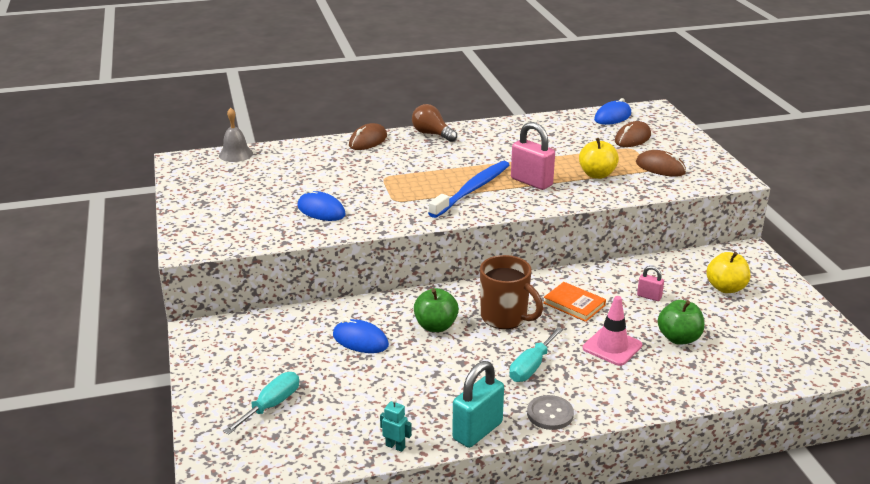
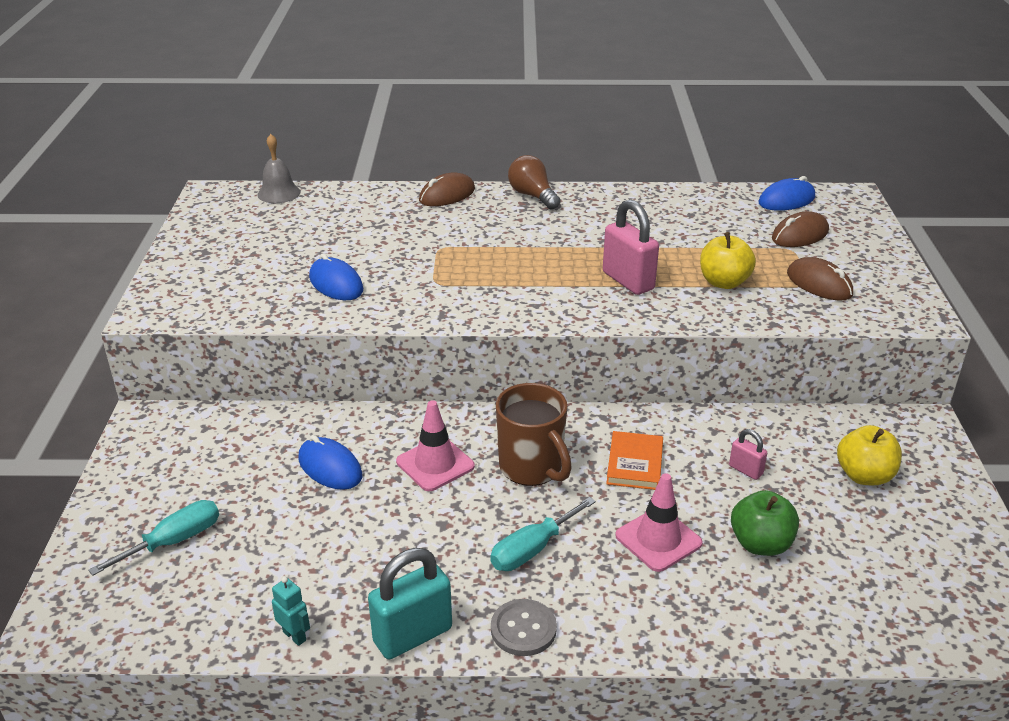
camera: 15 degrees right, 5 degrees up
(436, 326) = (435, 464): green apple -> pink traffic cone
(472, 190) = (543, 281): blue toothbrush -> none
(574, 304) = (634, 464): orange book -> orange book turned 45 degrees clockwise

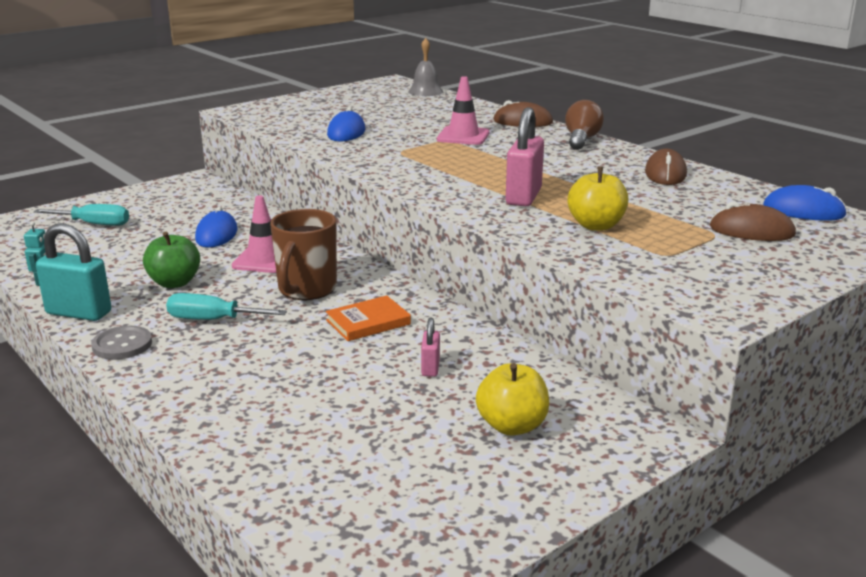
camera: 50 degrees right, 10 degrees down
(658, 539) = (284, 360): pink traffic cone -> pink traffic cone (463, 136)
(760, 544) = (337, 404): green apple -> green apple (174, 283)
(819, 284) = (680, 259): brown mouse -> brown mouse (665, 173)

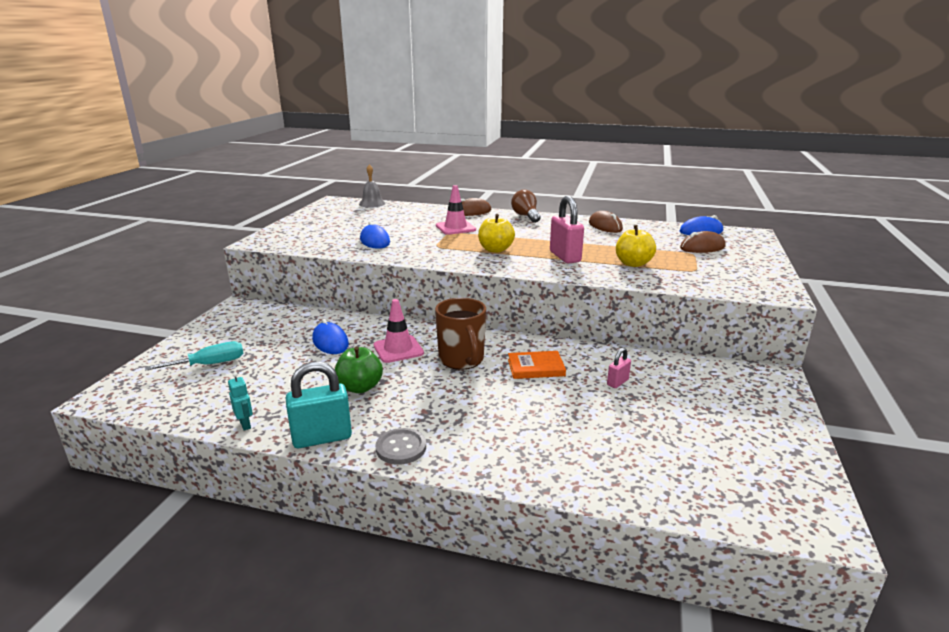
camera: 35 degrees left, 0 degrees up
(213, 320) = (435, 403): turquoise screwdriver -> none
(368, 322) = (536, 367): orange book -> orange book turned 60 degrees clockwise
(430, 368) = (617, 382): pink padlock -> pink padlock turned 75 degrees clockwise
(512, 426) = (711, 398): yellow apple -> yellow apple (495, 250)

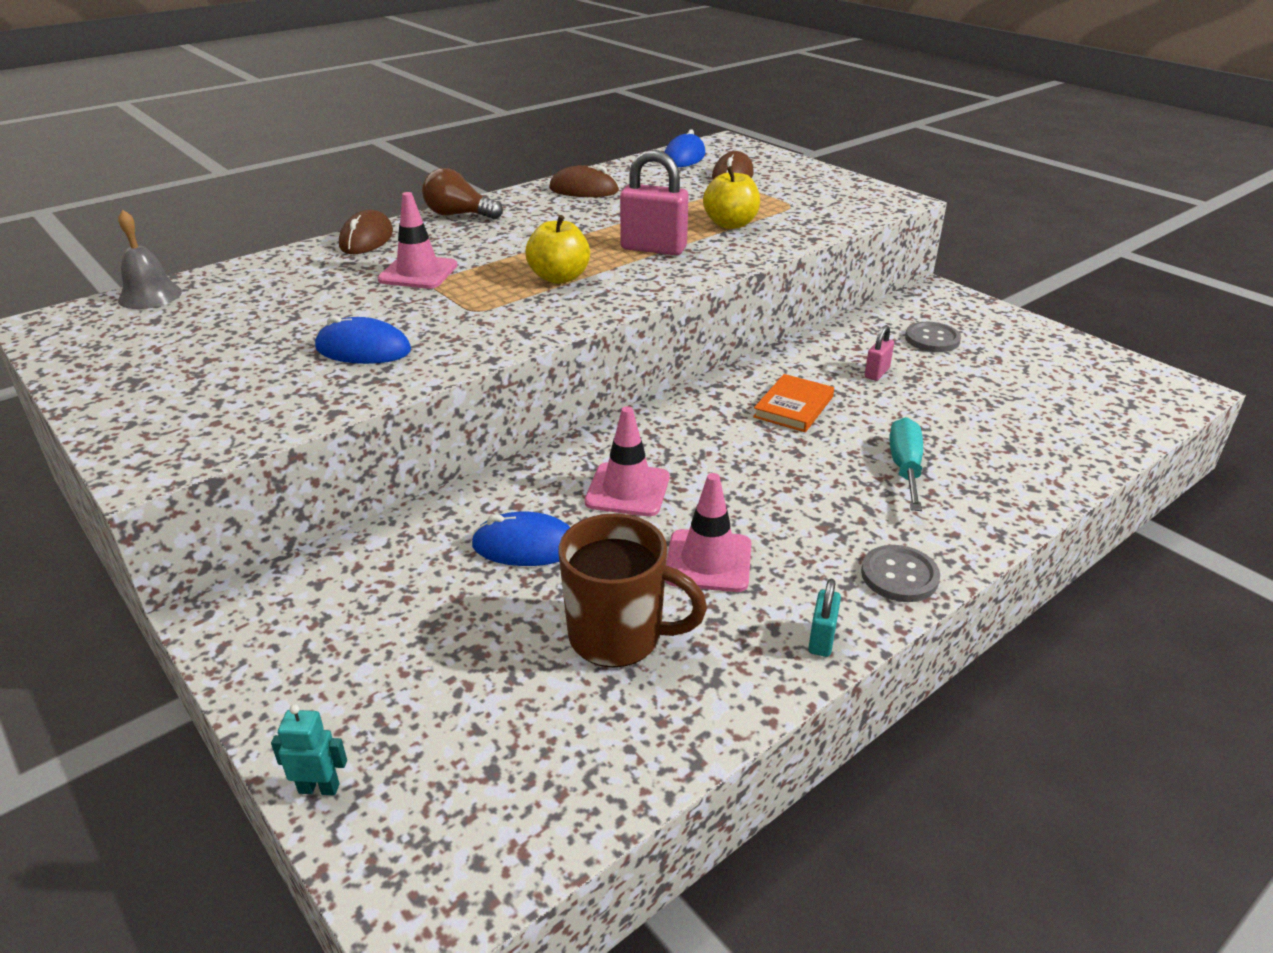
camera: 55 degrees left, 10 degrees up
(210, 364) = (446, 713): turquoise screwdriver -> turquoise screwdriver (905, 468)
(245, 424) = (717, 713): turquoise robot -> turquoise robot (319, 788)
(322, 438) = (822, 639): turquoise padlock -> turquoise padlock, size x0.52
(360, 387) = (708, 561): green apple -> pink traffic cone
(462, 360) = (718, 450): brown mug -> brown mug (618, 637)
(617, 382) = (877, 373): pink padlock -> pink padlock turned 45 degrees clockwise
(698, 390) = (932, 339): none -> grey button

